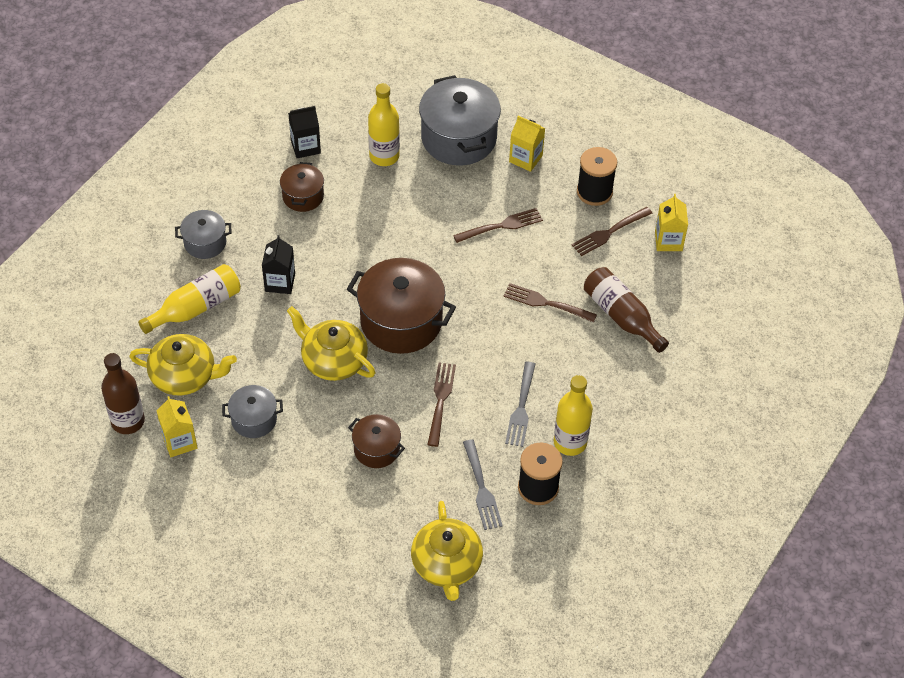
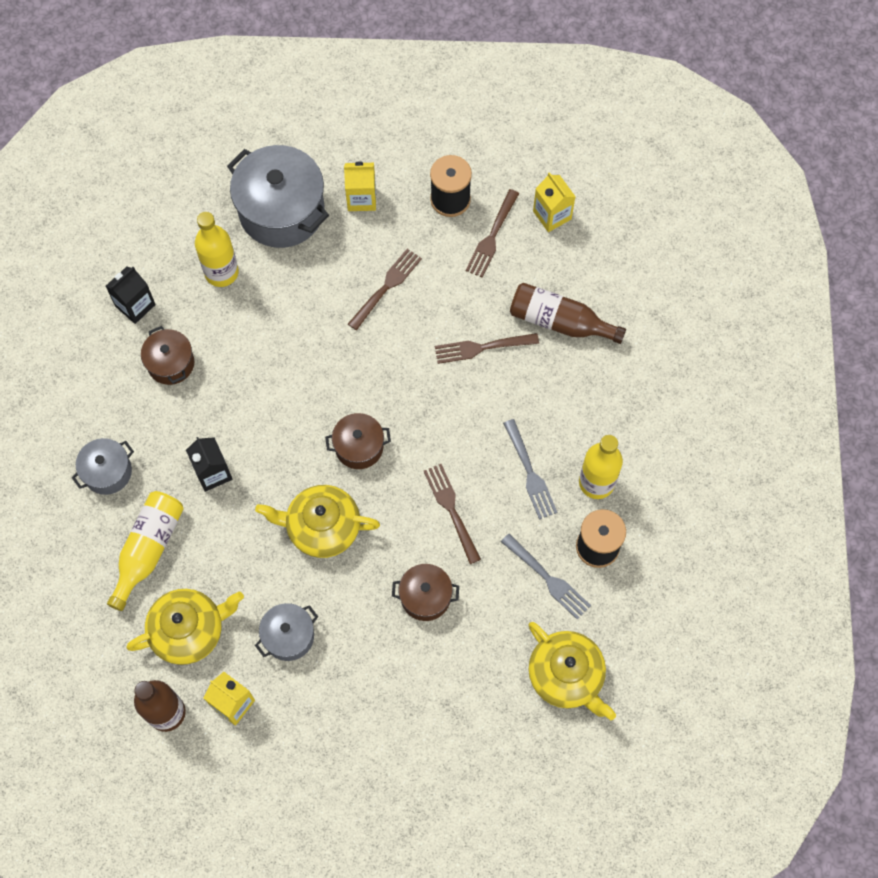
camera: 30 degrees left, 15 degrees up
(401, 321) = (359, 447): brown pot -> brown pot, size x0.53

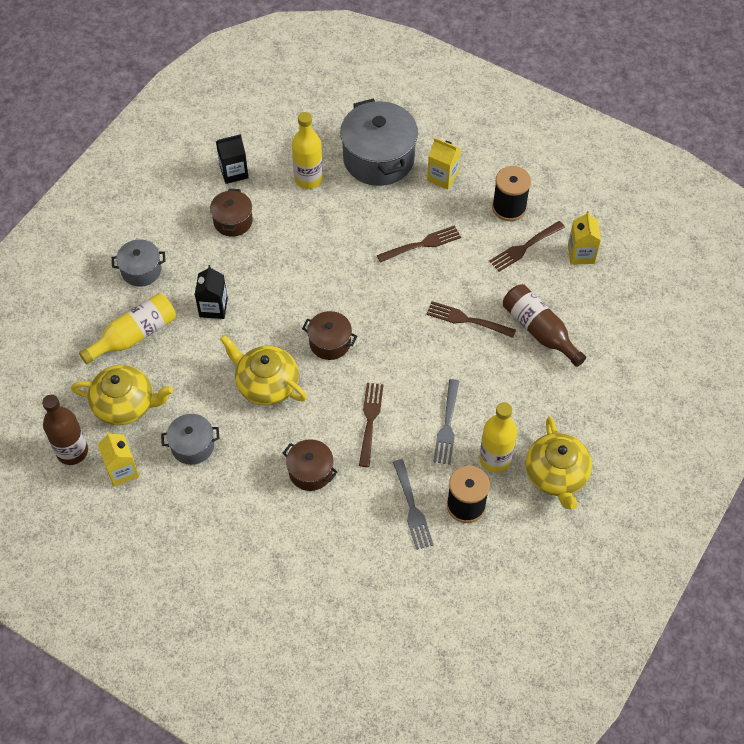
camera: 30 degrees right, 10 degrees down
(566, 676) = (381, 586): yellow teapot -> yellow teapot (556, 475)

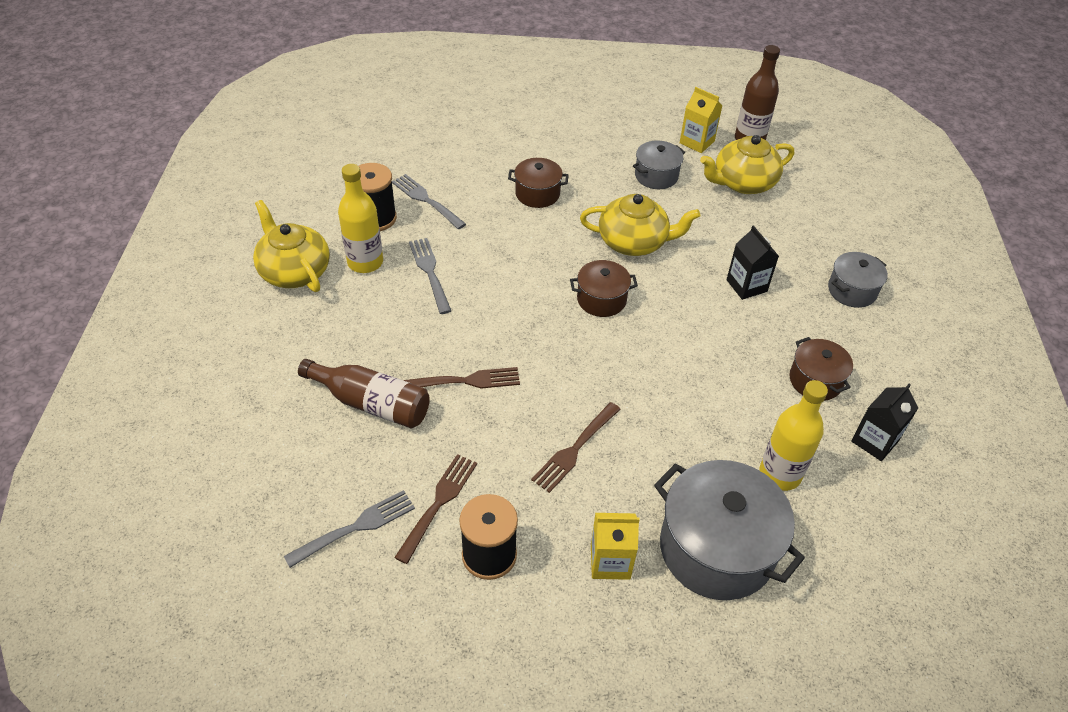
camera: 150 degrees right, 10 degrees down
(134, 335) = (793, 234): yellow bottle -> none
(370, 421) = (510, 248): brown fork -> none
(581, 254) = (355, 528): yellow carton -> grey fork

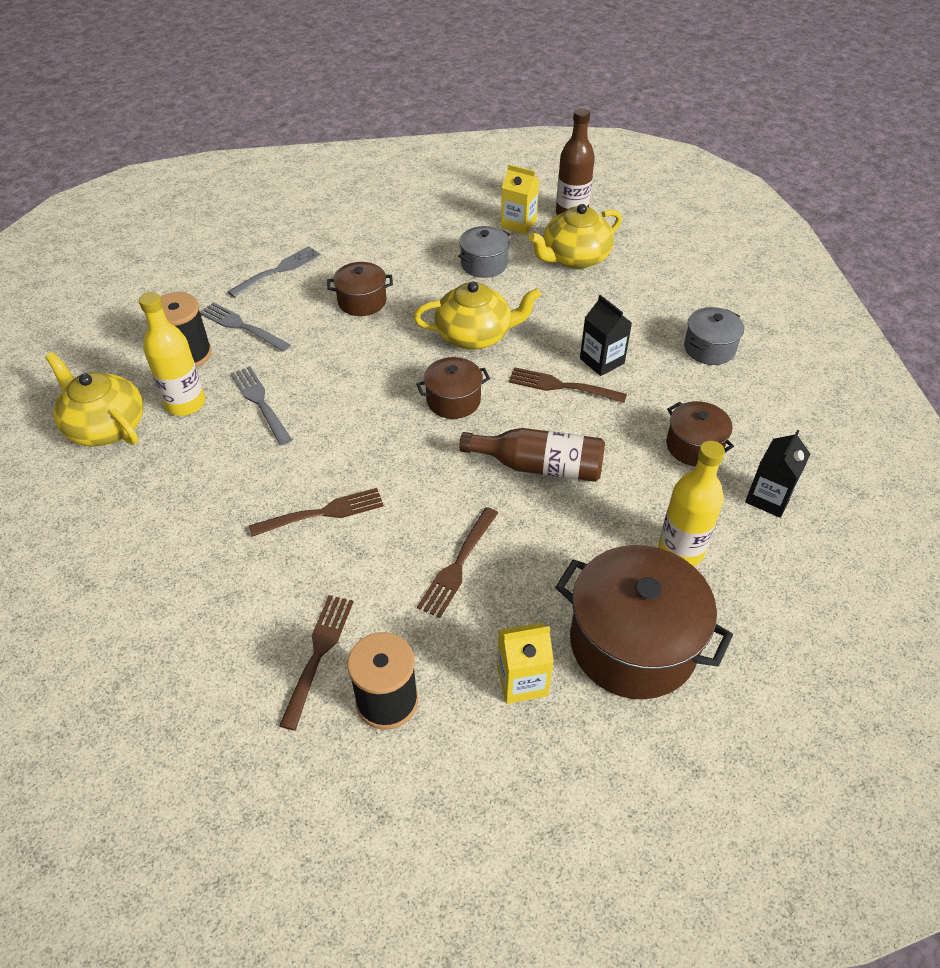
camera: 10 degrees left, 0 degrees up
(355, 528) = (227, 701): grey fork -> grey fork (277, 271)
(371, 403) = (221, 556): brown bottle -> brown bottle (539, 466)
(704, 303) = (562, 386): none -> brown fork
(716, 549) = (633, 643): grey pot -> brown pot

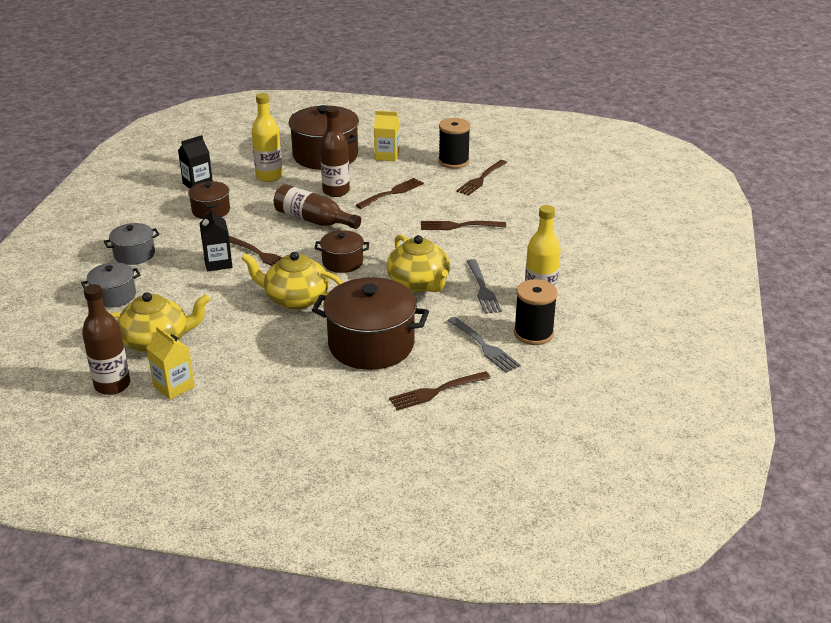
camera: 160 degrees left, 15 degrees down
(105, 426) = (601, 297): yellow teapot -> yellow teapot (419, 283)
(277, 271) = (437, 391): grey fork -> brown fork
(362, 301) = (371, 345): brown pot -> brown pot, size x1.88
(484, 264) = (241, 353): grey pot -> grey pot (114, 296)
(549, 543) = (336, 191): none -> brown bottle

